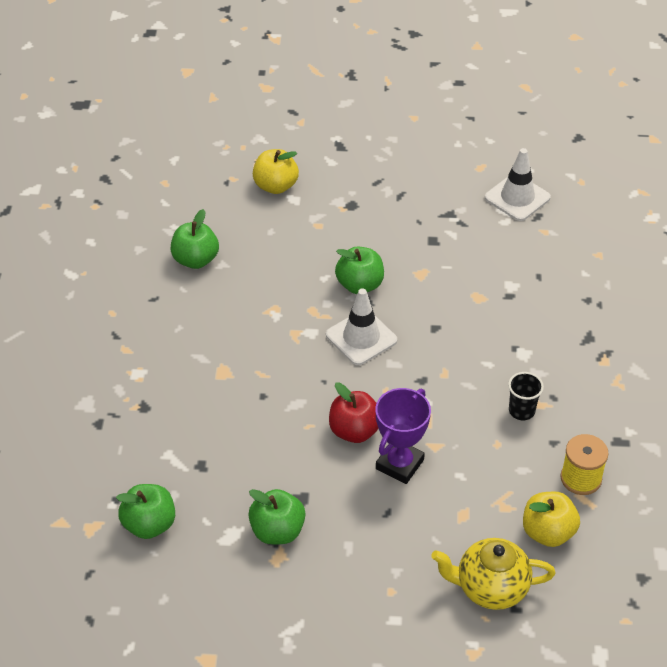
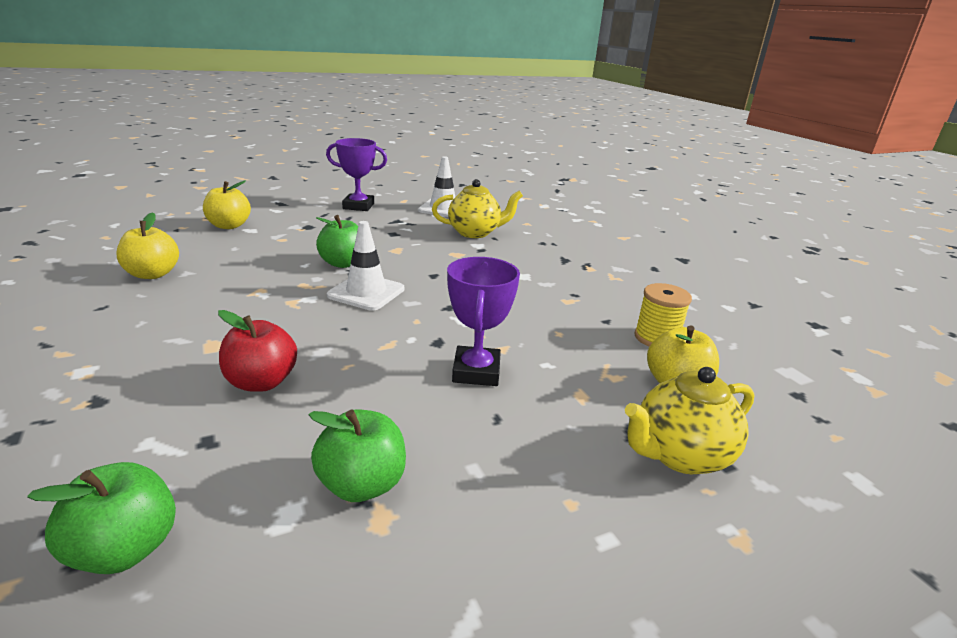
camera: 30 degrees left, 20 degrees down
(195, 260) = (153, 274): green apple -> yellow apple
(354, 431) = (405, 357): red apple -> red apple (262, 382)
(421, 171) = (358, 206): none -> purple trophy
(521, 411) = (557, 307): black cup -> none
(523, 261) = (475, 233): none -> yellow teapot

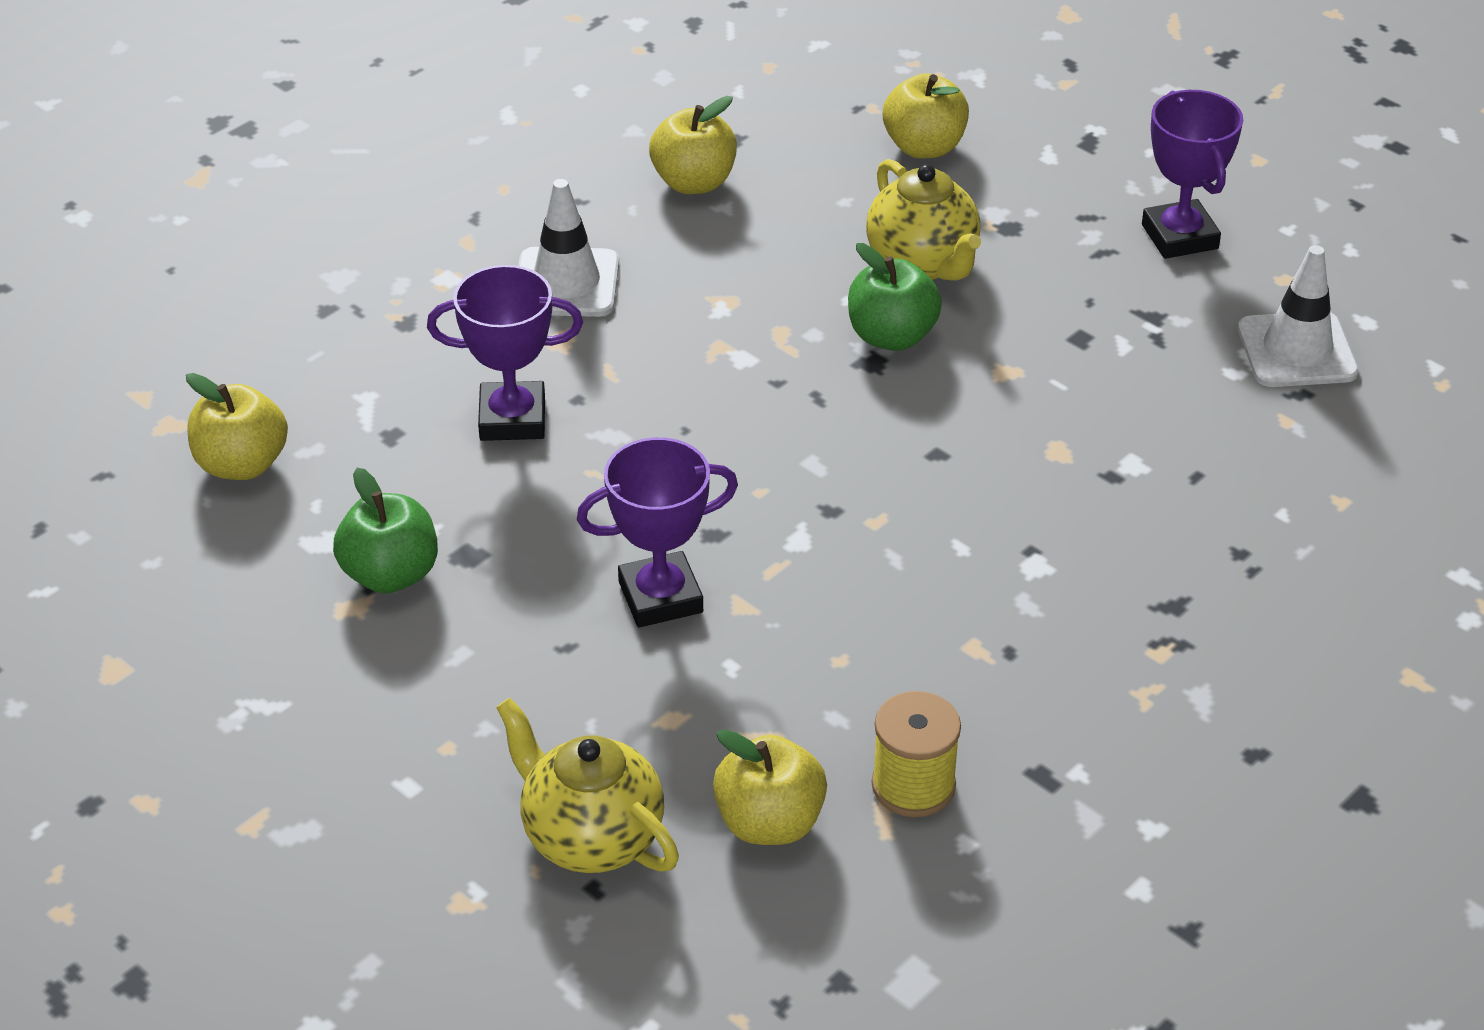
camera: 70 degrees right, 15 degrees up
(125, 549) = (242, 464): green apple -> yellow apple
(262, 382) = (512, 419): red apple -> purple trophy
(366, 292) = (808, 405): white traffic cone -> white traffic cone (566, 283)
(475, 233) = (1196, 441): yellow teapot -> yellow teapot (923, 263)

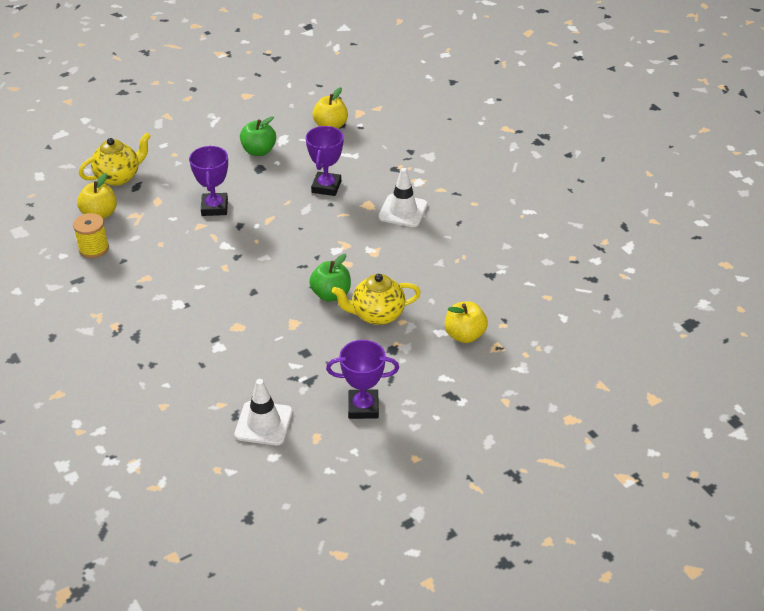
camera: 105 degrees right, 0 degrees up
(694, 182) = (460, 257): yellow apple -> none

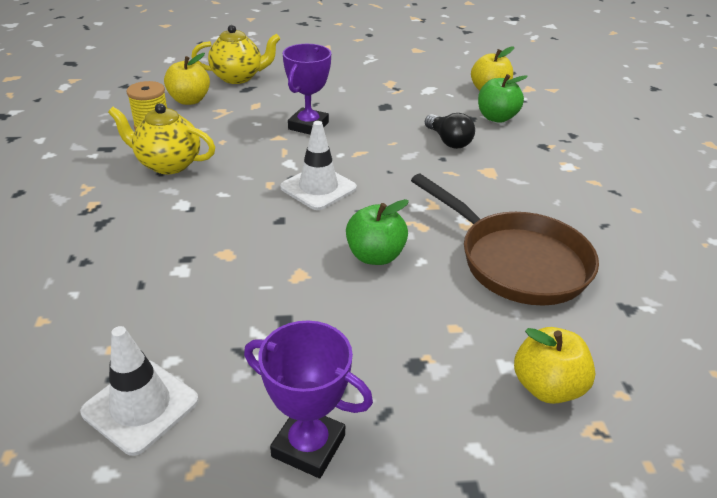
camera: 25 degrees right, 5 degrees down
(259, 151) = (395, 92): green apple -> green apple (496, 118)
(326, 187) = (448, 141): purple trophy -> black light bulb
(377, 315) = (422, 305): yellow teapot -> yellow teapot (168, 164)
(403, 211) = (531, 190): white traffic cone -> white traffic cone (318, 188)
(417, 267) = (517, 261): none -> brown pan

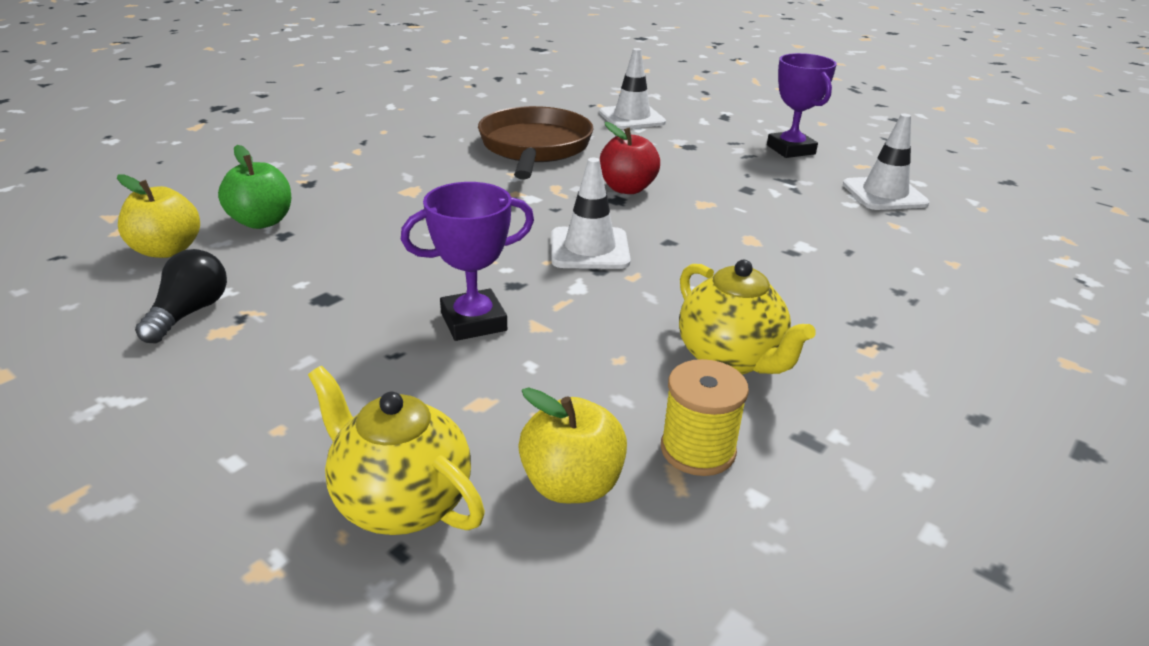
camera: 135 degrees left, 5 degrees down
(375, 256) = (627, 188): green apple -> red apple
(448, 141) = (372, 226): black light bulb -> black light bulb (189, 313)
(547, 387) = (632, 118): yellow apple -> white traffic cone

